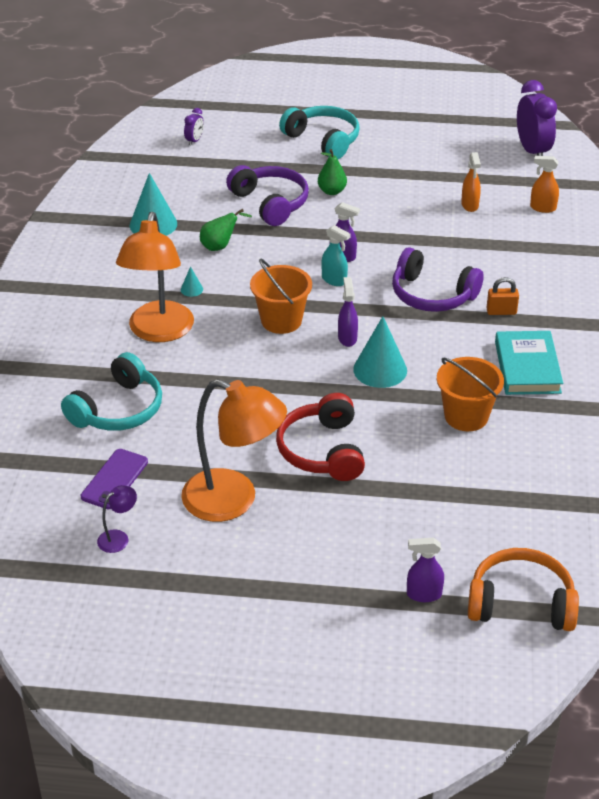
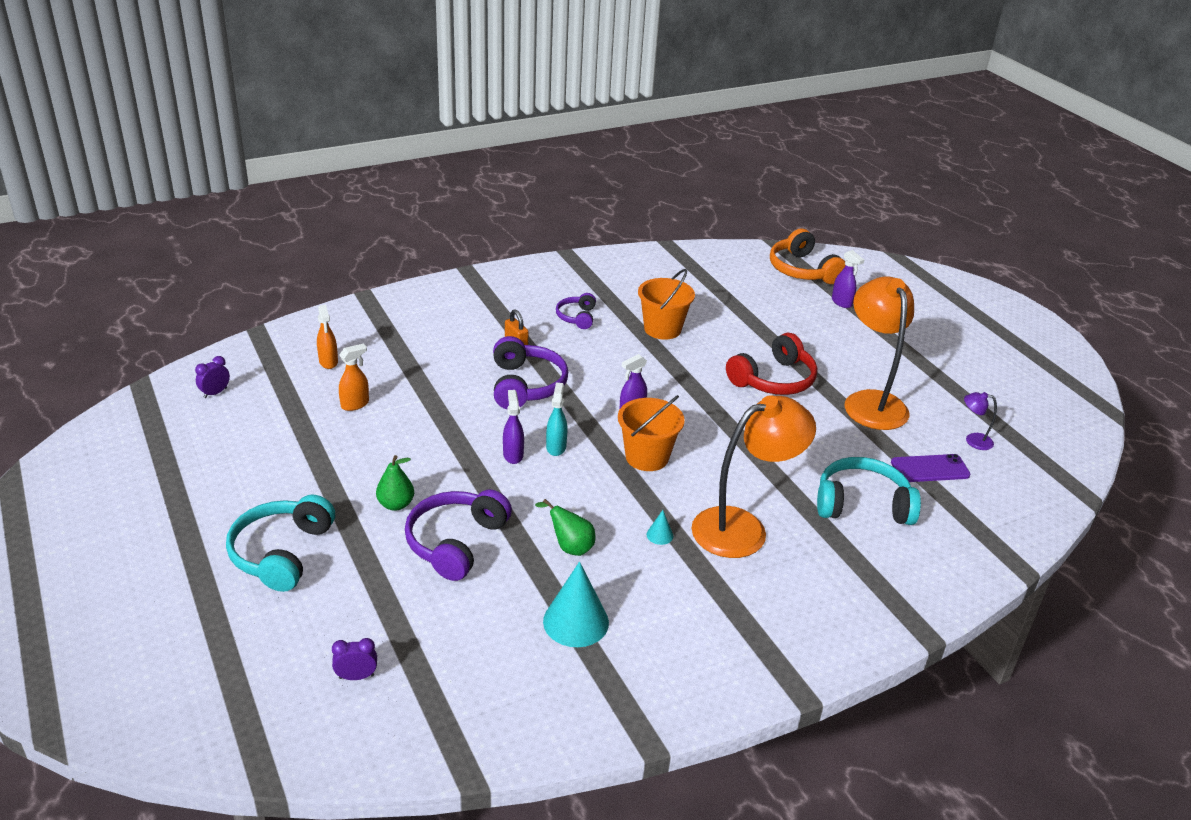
camera: 125 degrees left, 5 degrees down
(380, 369) = (653, 382): turquoise cone -> none
(527, 367) = (577, 317): turquoise book -> purple headphones
(532, 151) = (215, 393): purple clock -> purple clock, size x0.48

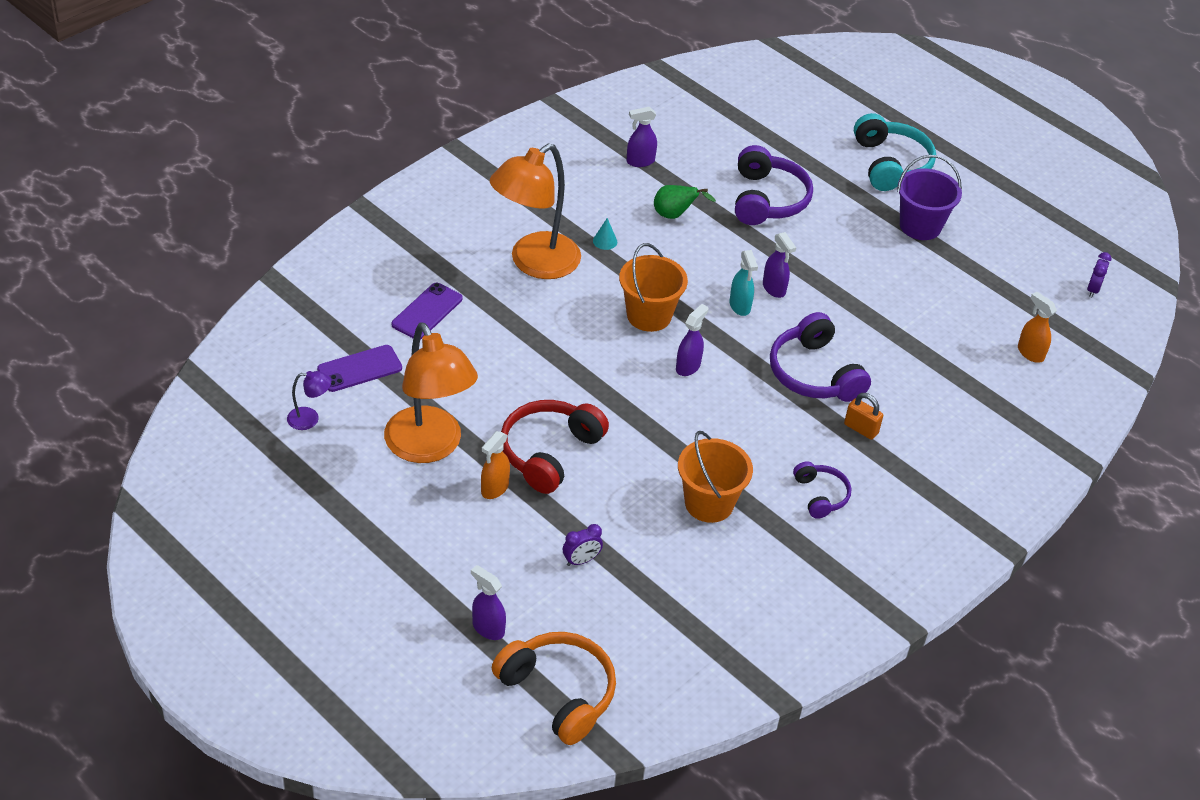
camera: 160 degrees right, 10 degrees up
(317, 480) = (920, 226): none -> purple bucket
(355, 404) = (958, 308): orange spray bottle -> orange spray bottle (494, 488)
(356, 676) = (767, 100): purple clock -> purple clock (581, 560)
(396, 504) = (838, 219): green pear -> none
(576, 622) = (640, 161): turquoise cone -> purple spray bottle
(862, 504) = (427, 312): turquoise headphones -> purple phone

